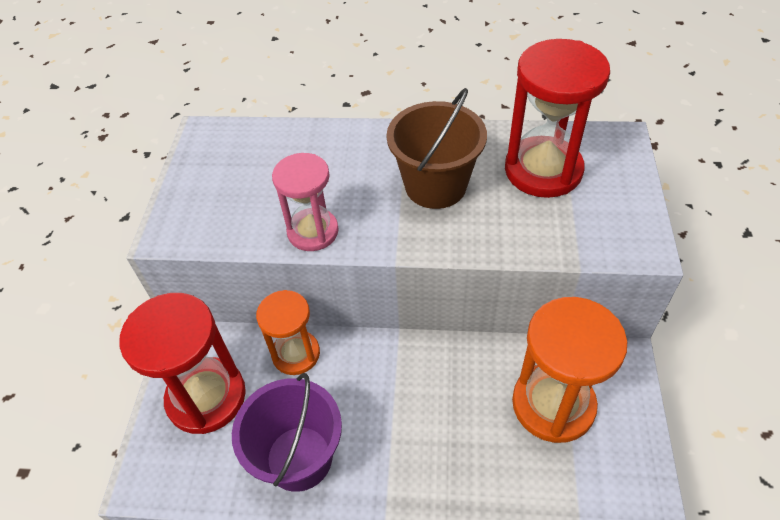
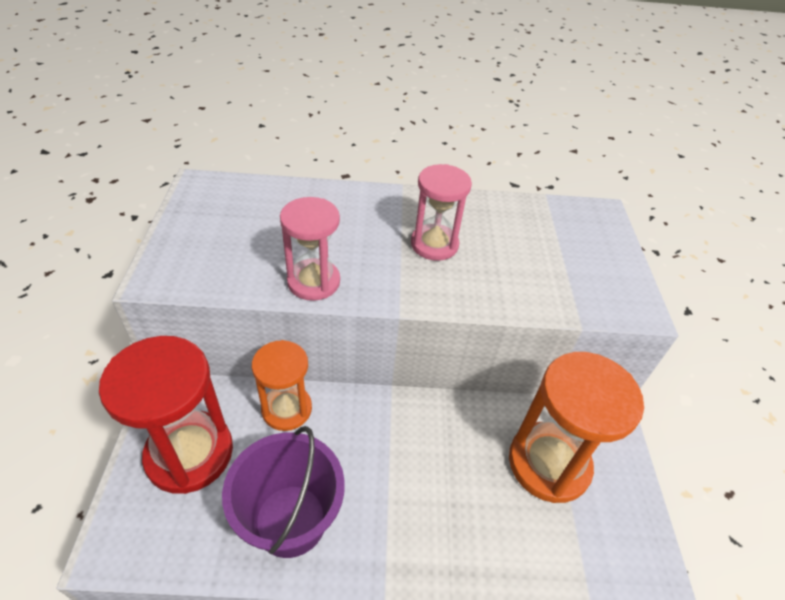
camera: 10 degrees left, 5 degrees down
(435, 186) = (434, 244): brown bucket -> pink hourglass
(543, 170) = (535, 235): red hourglass -> none

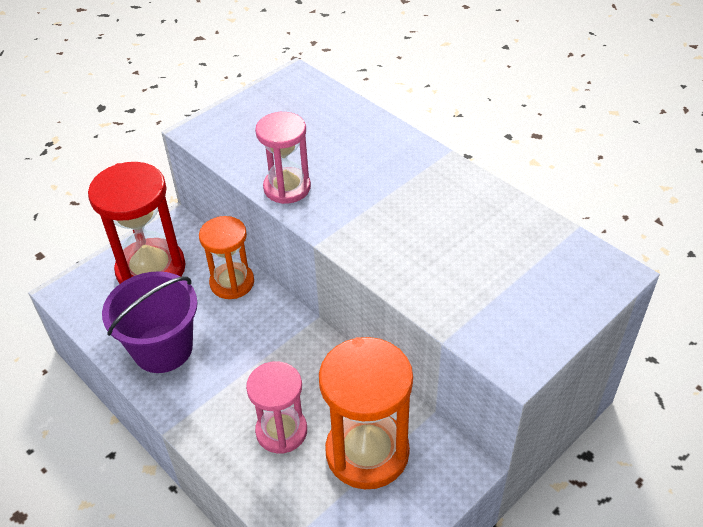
camera: 50 degrees right, 0 degrees up
(434, 244) = (410, 211): pink hourglass -> pink hourglass (281, 431)

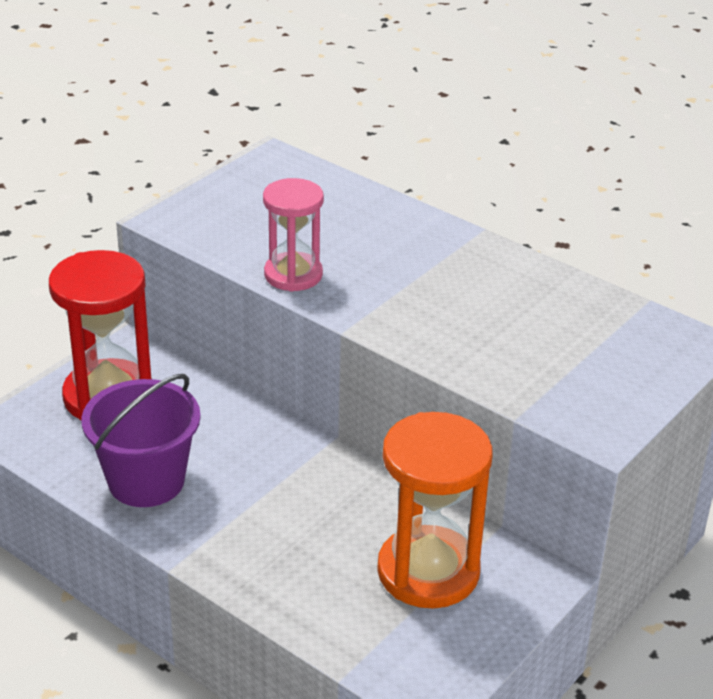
camera: 10 degrees left, 10 degrees down
(232, 282) = (218, 405): orange hourglass -> none
(281, 431) = (318, 557): pink hourglass -> none

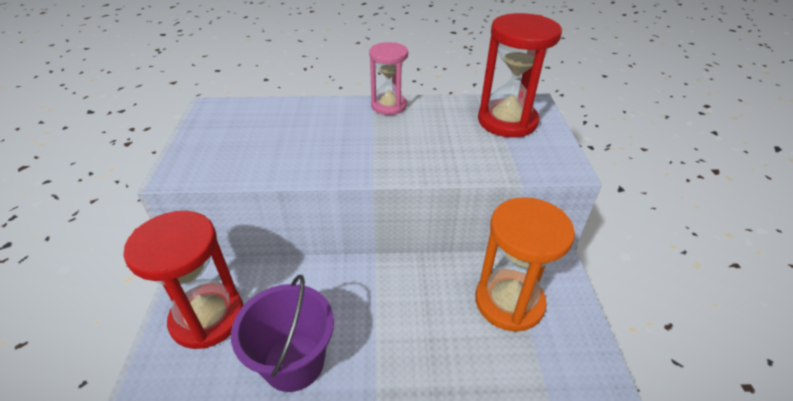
camera: 40 degrees left, 5 degrees up
(293, 275) = (302, 167): pink hourglass -> pink hourglass (389, 106)
(615, 345) = (507, 121): none -> red hourglass

